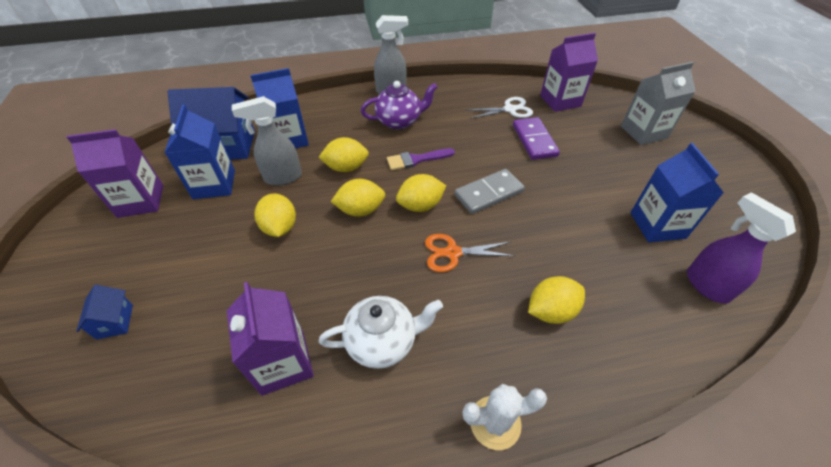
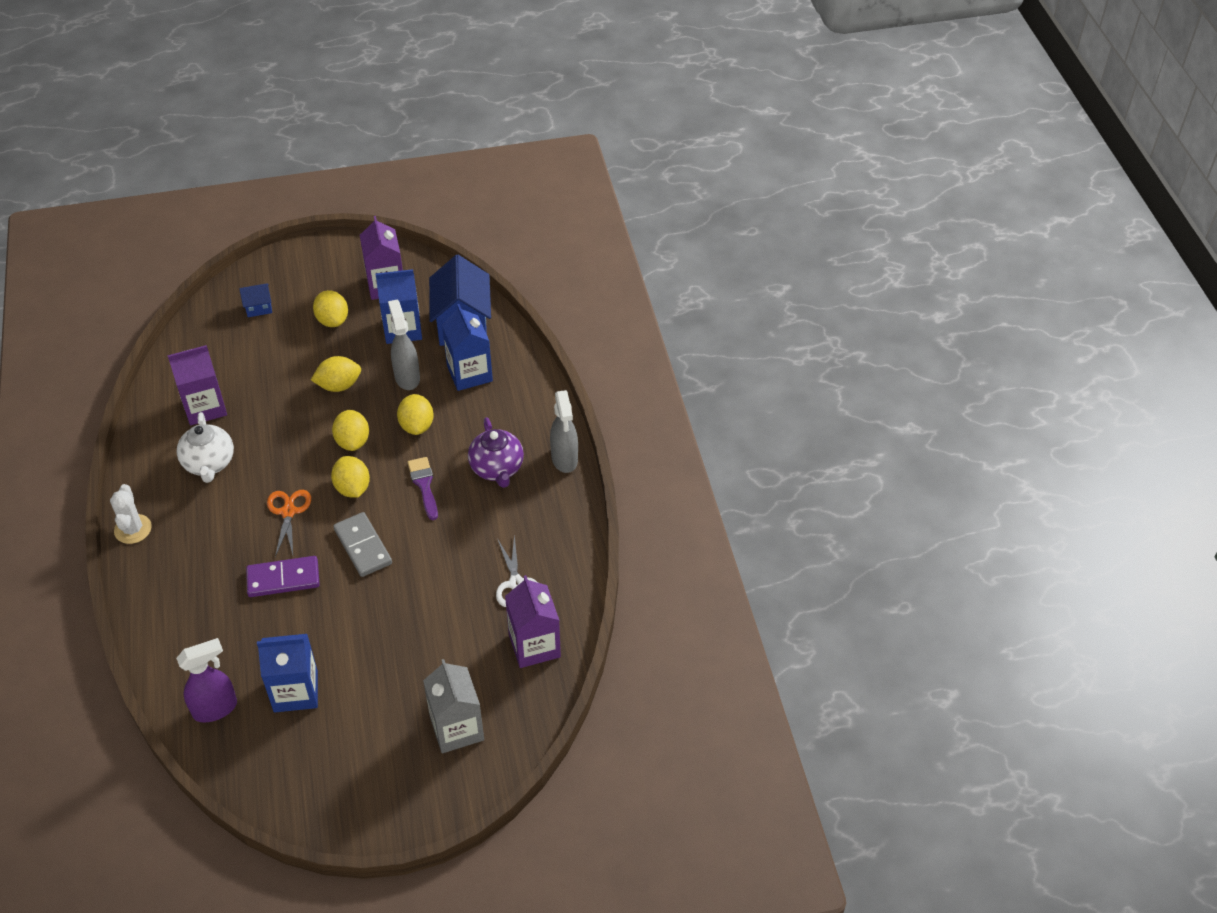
camera: 90 degrees right, 0 degrees up
(534, 140) = (449, 601): purple domino -> purple domino (283, 578)
(551, 311) = (213, 578): yellow lemon -> yellow lemon (332, 320)

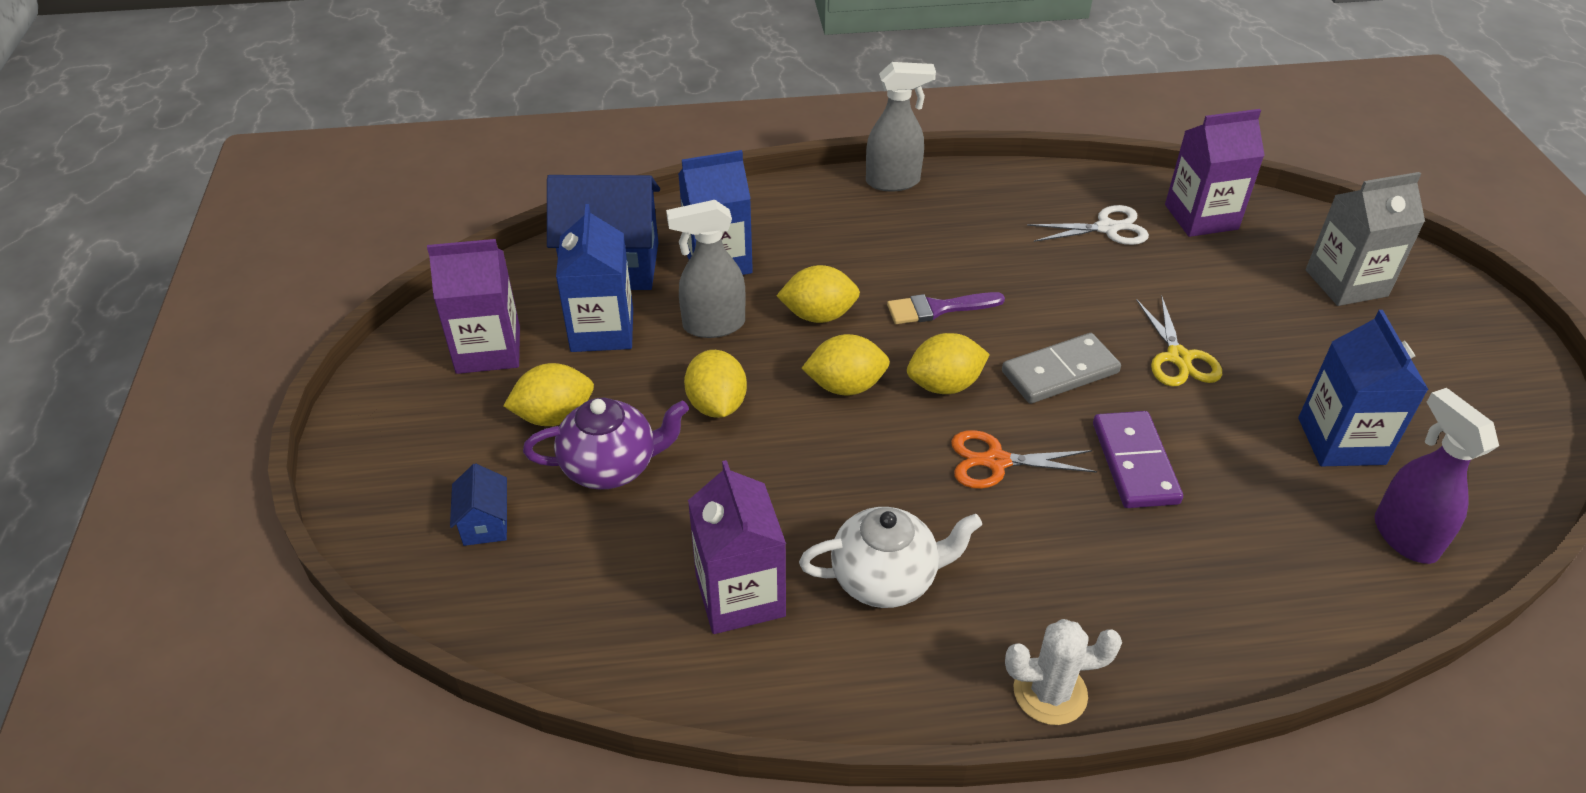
camera: 85 degrees left, 5 degrees down
(375, 612) = (1178, 358): none -> yellow scissors
(497, 469) = (908, 239): purple teapot -> purple teapot (611, 466)

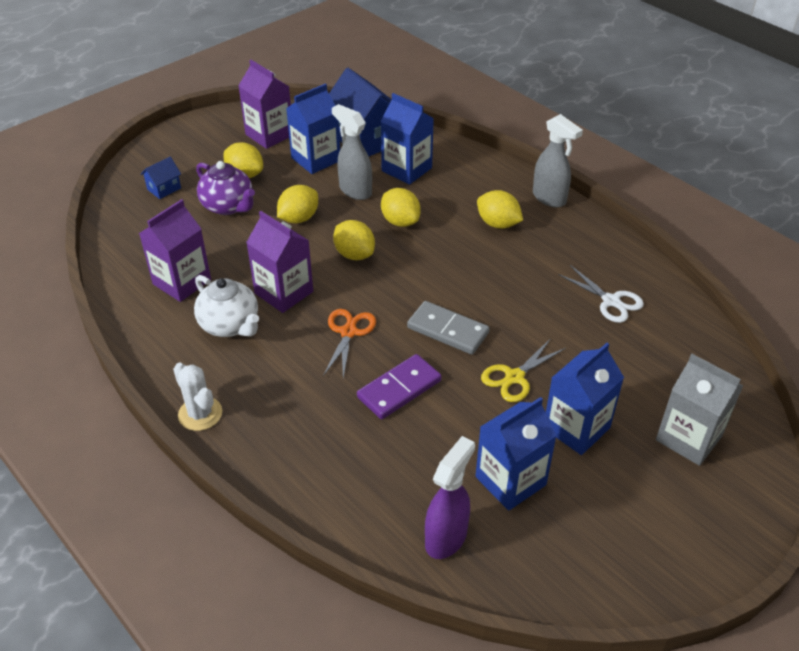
camera: 55 degrees right, 0 degrees up
(938, 309) = (452, 261): purple brush -> none
(944, 385) = (391, 289): yellow lemon -> yellow lemon (498, 224)
(996, 461) = (348, 332): orange scissors -> orange scissors turned 45 degrees clockwise
(1201, 217) = (677, 340): purple carton -> purple carton (284, 292)
(1287, 351) = (576, 428): none -> blue carton

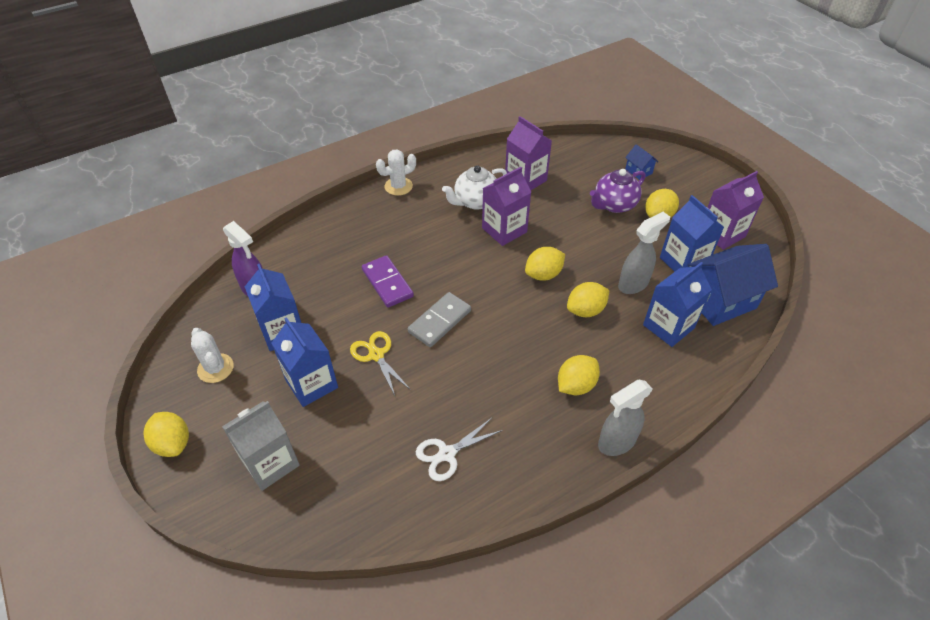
camera: 100 degrees right, 5 degrees up
(299, 218) = (595, 244): yellow lemon -> yellow lemon (173, 443)
(348, 332) = (453, 262): orange scissors -> none
(594, 538) = (215, 368): none -> white cactus

